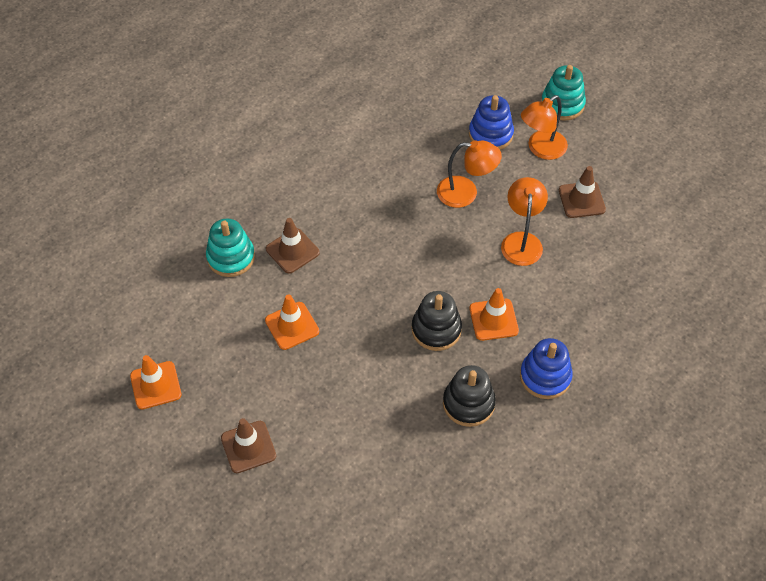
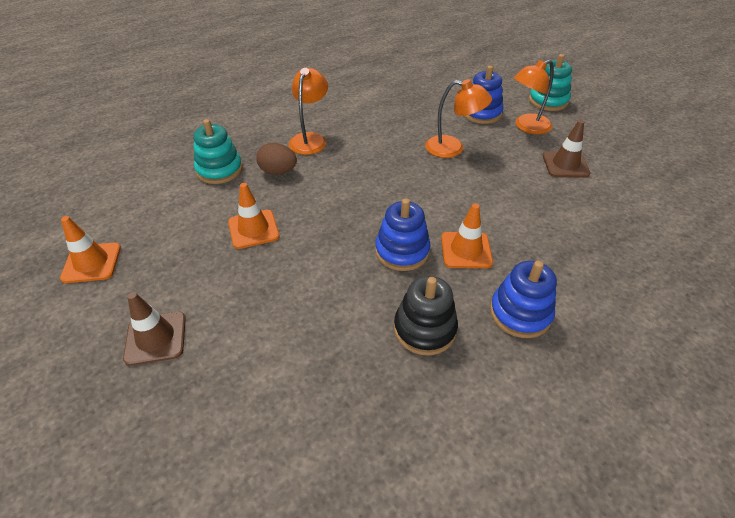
camera: 10 degrees right, 10 degrees down
(292, 251) = (278, 171): brown traffic cone -> brown egg
(436, 329) = (402, 251): black stacking toy -> blue stacking toy
(521, 241) = (503, 188): orange lamp -> orange lamp (310, 139)

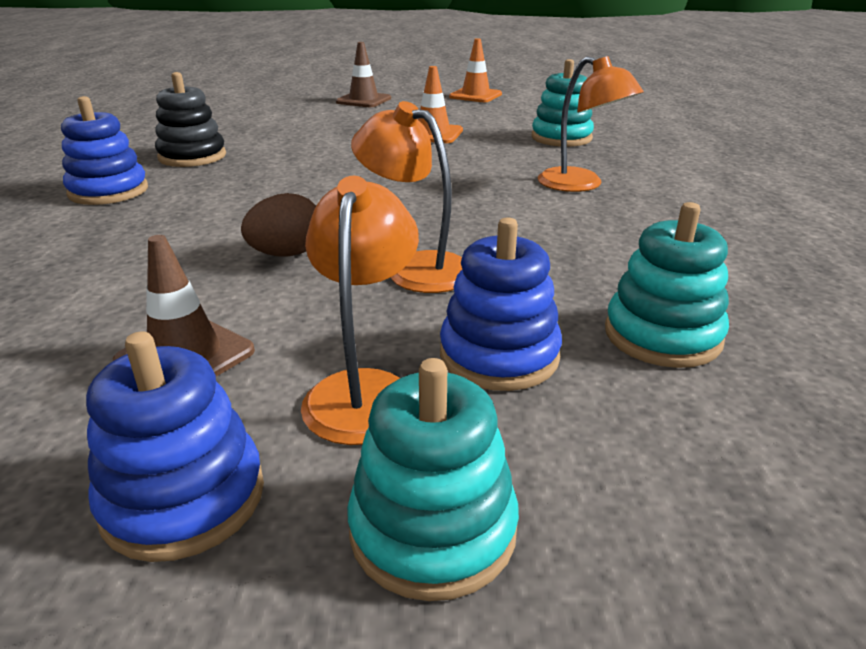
camera: 125 degrees right, 15 degrees down
(278, 171) = (521, 157): brown egg -> brown egg (287, 254)
(402, 251) = (286, 173): blue stacking toy -> blue stacking toy (183, 498)
(434, 93) = (662, 335): none -> turquoise stacking toy
(452, 148) = (416, 268): orange lamp -> orange lamp turned 75 degrees clockwise
(466, 250) = (221, 198): orange traffic cone -> none

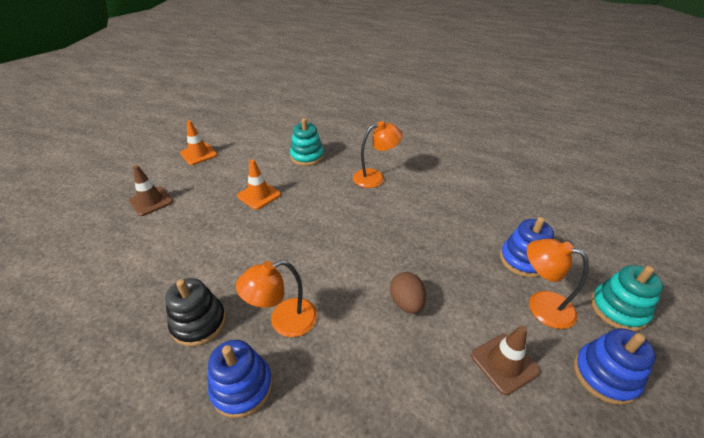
camera: 65 degrees left, 10 degrees up
(416, 268) = (442, 259): orange lamp -> orange lamp (284, 321)
(662, 335) = (517, 216): turquoise stacking toy -> none

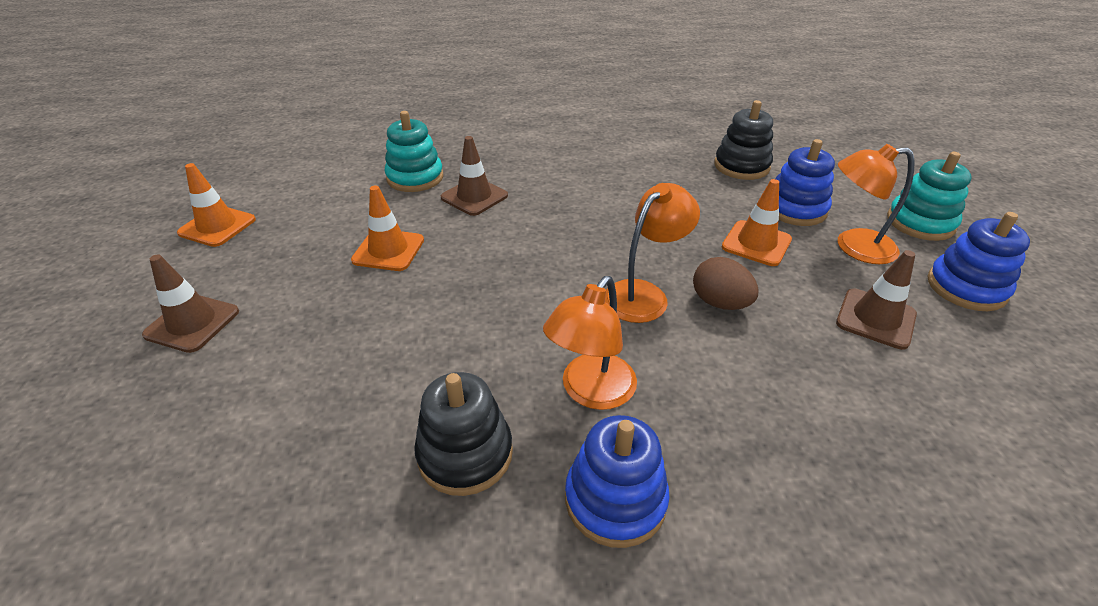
camera: 30 degrees left, 0 degrees up
(327, 179) = (474, 197): none -> brown traffic cone
(375, 177) = (540, 175): orange lamp -> orange lamp (644, 294)
(470, 273) = (756, 243): none -> orange traffic cone
(513, 214) = (741, 166): none -> black stacking toy

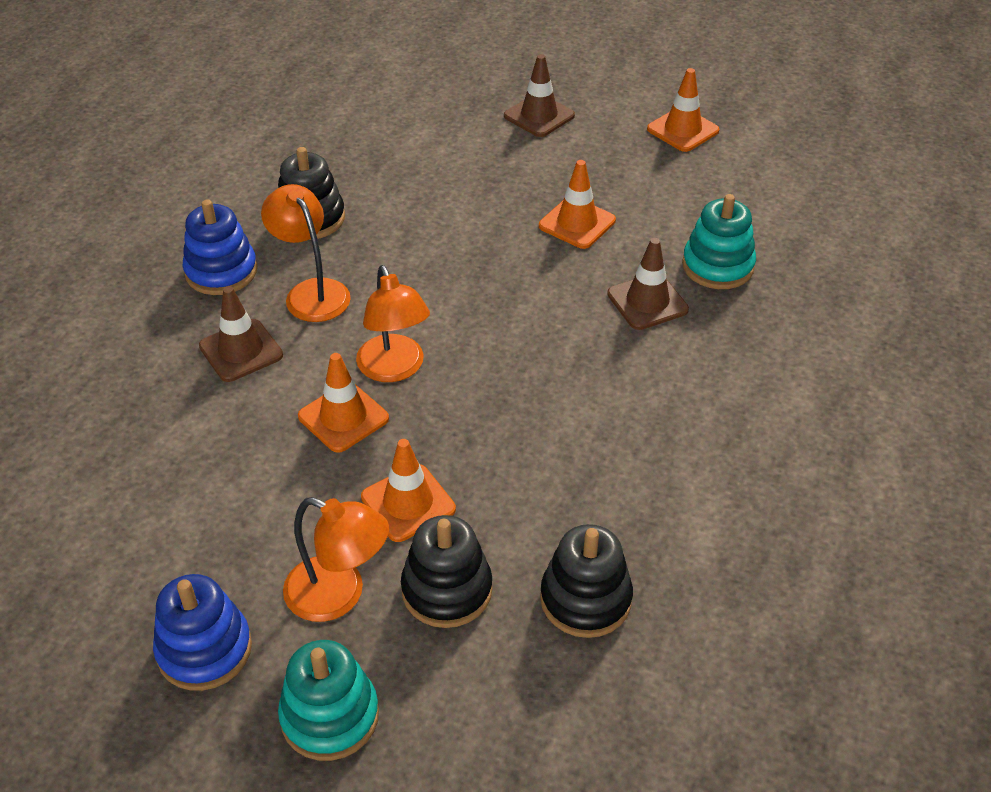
camera: 115 degrees right, 5 degrees up
(719, 303) = (343, 417): brown egg -> orange traffic cone
(795, 209) = (447, 590): blue stacking toy -> black stacking toy
(854, 247) = (339, 595): orange lamp -> orange lamp turned 90 degrees clockwise
(875, 319) = (234, 525): brown traffic cone -> brown traffic cone (241, 351)

